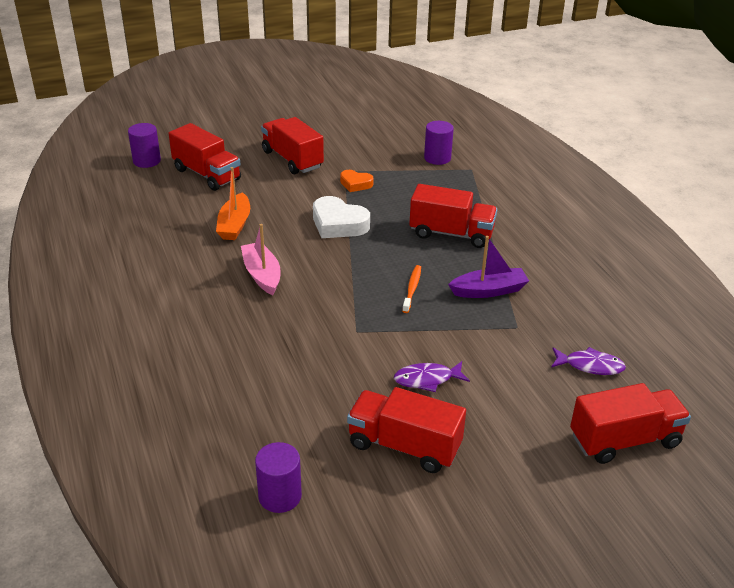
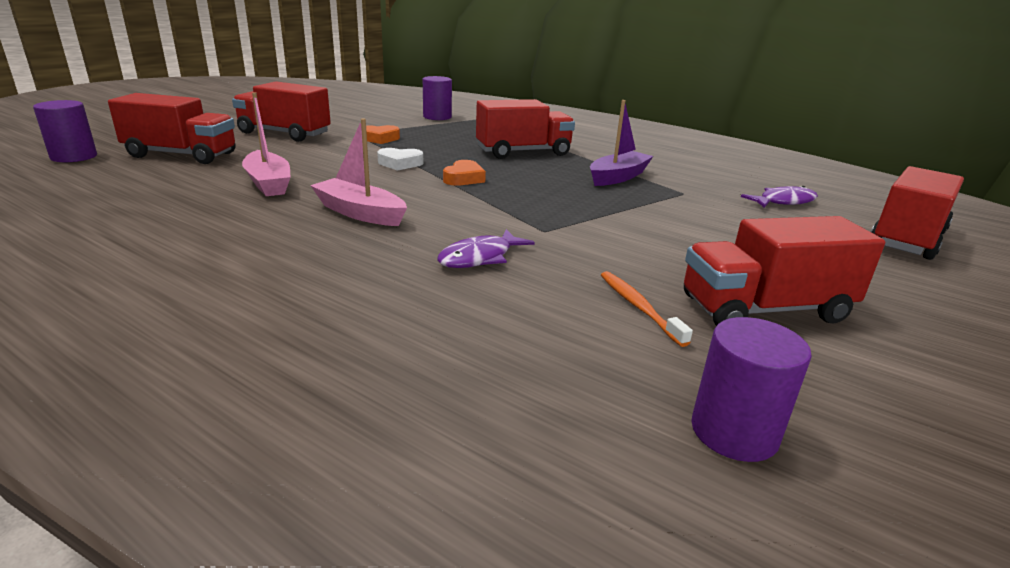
camera: 35 degrees left, 10 degrees down
(234, 225) = (268, 183): orange boat -> pink boat
(338, 224) = (400, 163): white heart -> white heart, size x0.58
(365, 256) = (464, 178): none -> orange heart
(412, 289) = (548, 189): orange toothbrush -> orange toothbrush (638, 307)
(427, 379) = (680, 247): purple fish -> purple fish (480, 258)

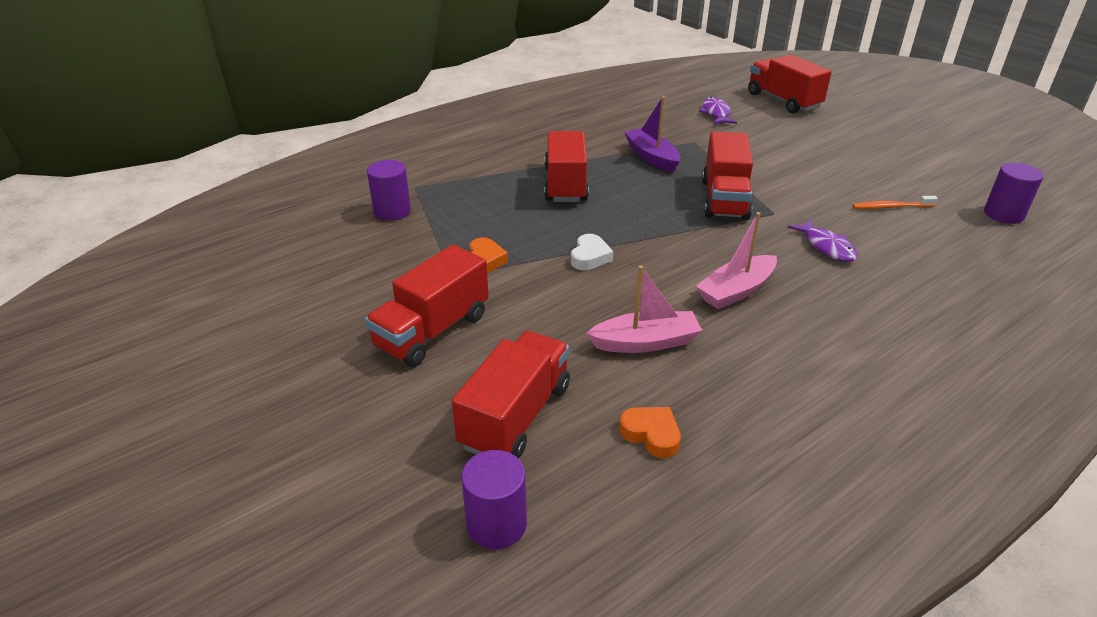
camera: 70 degrees left, 10 degrees up
(464, 178) = (645, 228): orange heart -> orange heart (651, 434)
(764, 309) = (886, 172): red truck -> red truck (724, 199)

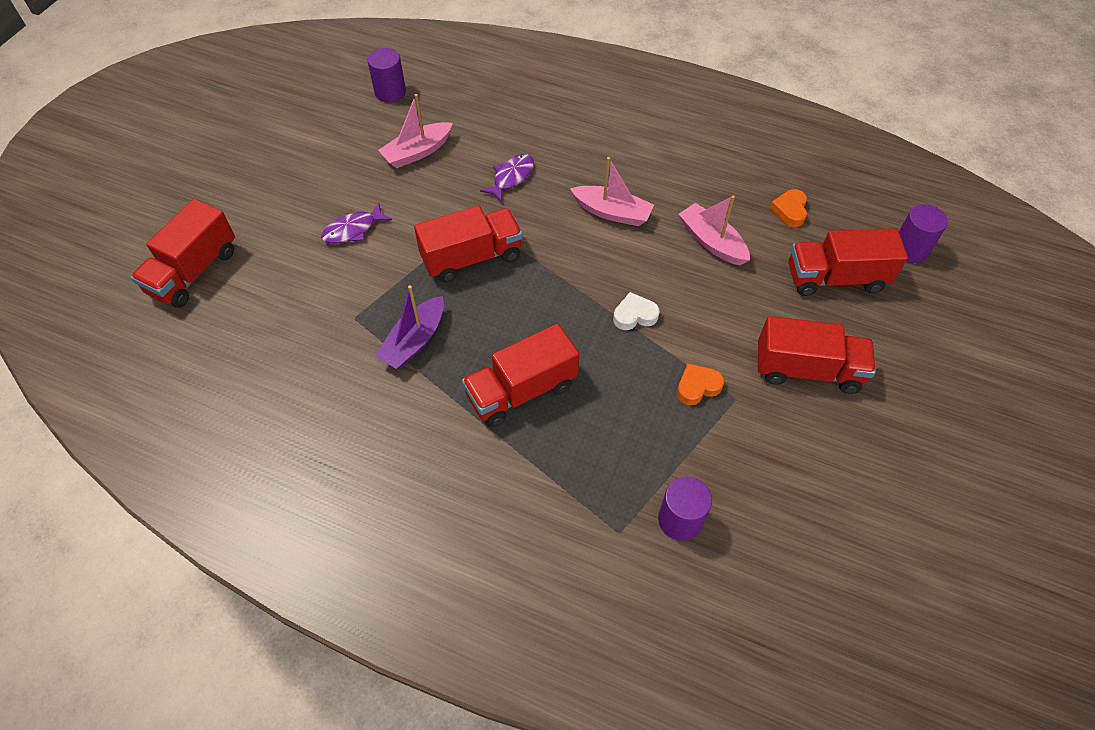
camera: 120 degrees left, 20 degrees up
(716, 113) = (262, 322): purple fish -> purple fish (353, 230)
(891, 207) = (417, 152): orange toothbrush -> pink boat

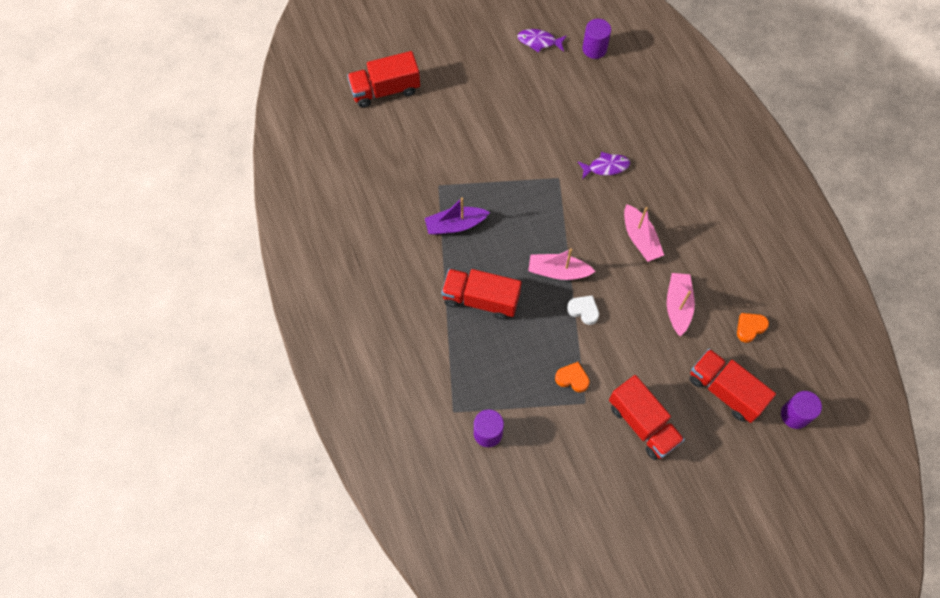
camera: 45 degrees right, 10 degrees up
(353, 230) = (486, 130): purple fish -> purple fish (539, 41)
(417, 152) = (569, 105): pink boat -> pink boat (558, 271)
(471, 258) = (532, 200): red truck -> none

